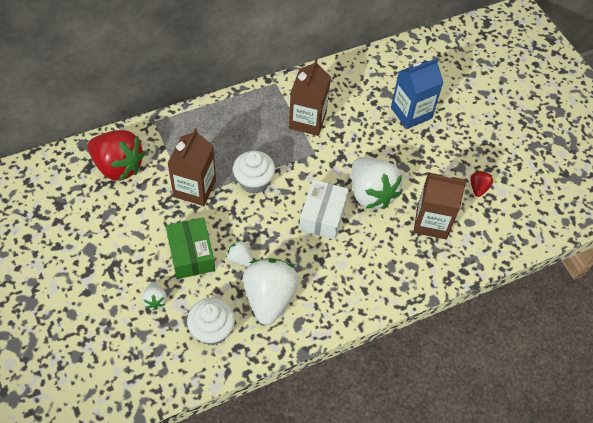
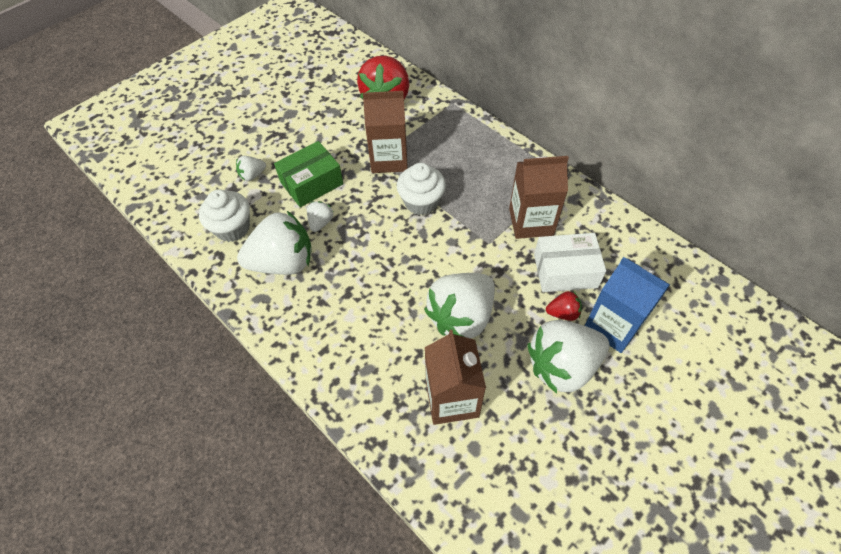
camera: 75 degrees right, 0 degrees up
(323, 216) = (406, 278): white box -> white box (565, 271)
(430, 152) = (562, 366): none -> white strawberry
(478, 188) = (537, 446): red strawberry -> red strawberry (563, 313)

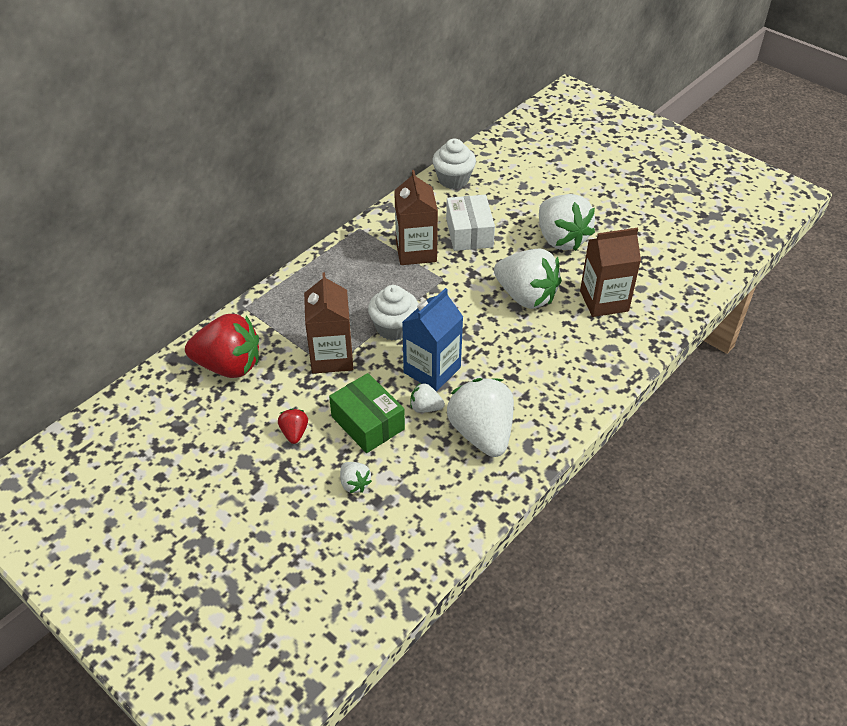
camera: 95 degrees left, 10 degrees down
(232, 228) = (438, 489): white cupcake -> white cupcake (453, 179)
(563, 313) = (512, 236): red strawberry -> red strawberry (294, 433)
(613, 325) = (519, 210): blue carton -> blue carton (432, 370)

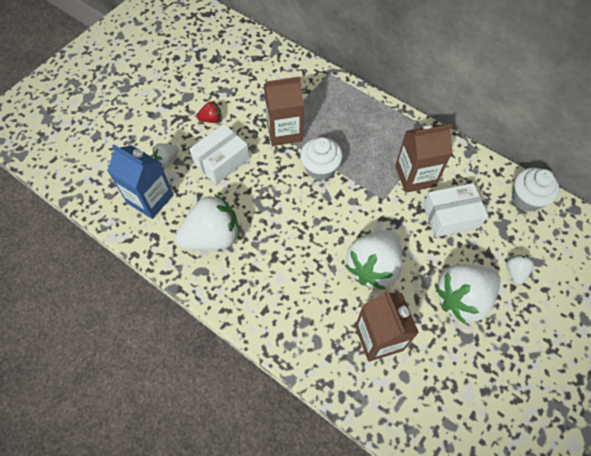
camera: 85 degrees right, 15 degrees up
(229, 366) = (270, 74): red strawberry -> none
(368, 423) = (221, 161): green box -> white box
(425, 407) = (237, 196): white strawberry -> white strawberry (515, 272)
(432, 370) = (276, 198): blue carton -> blue carton (150, 199)

